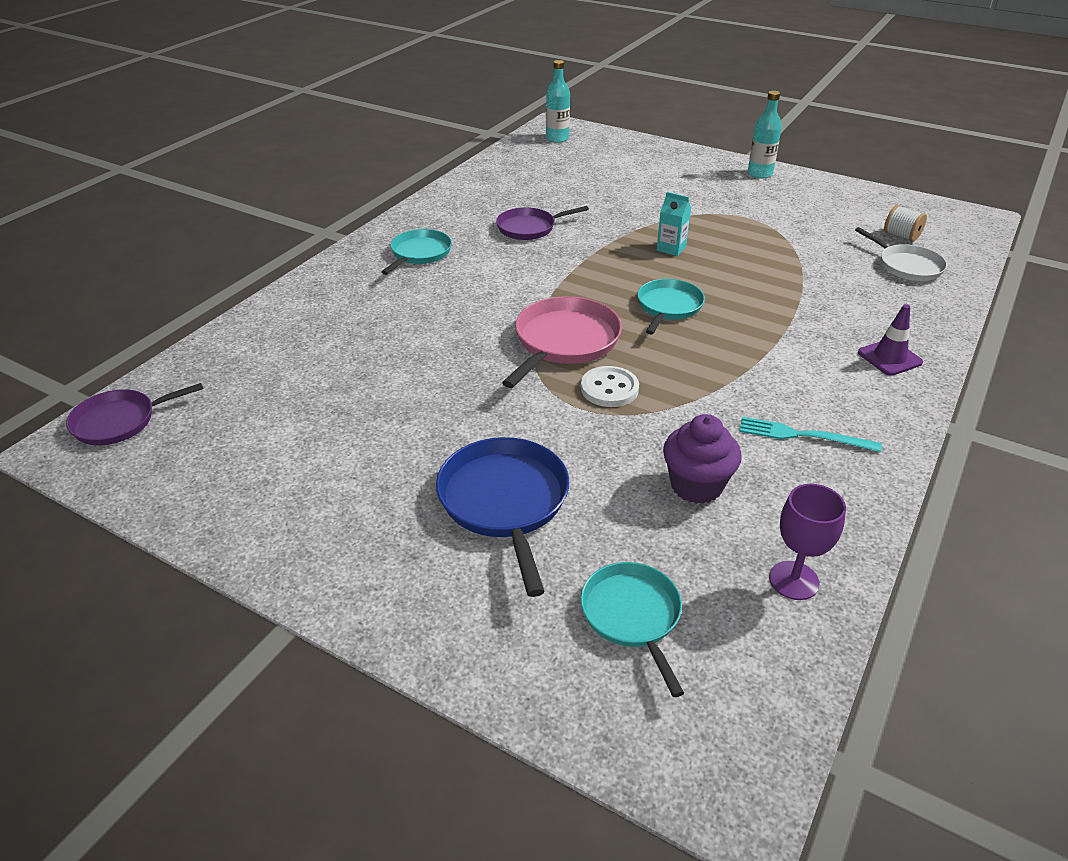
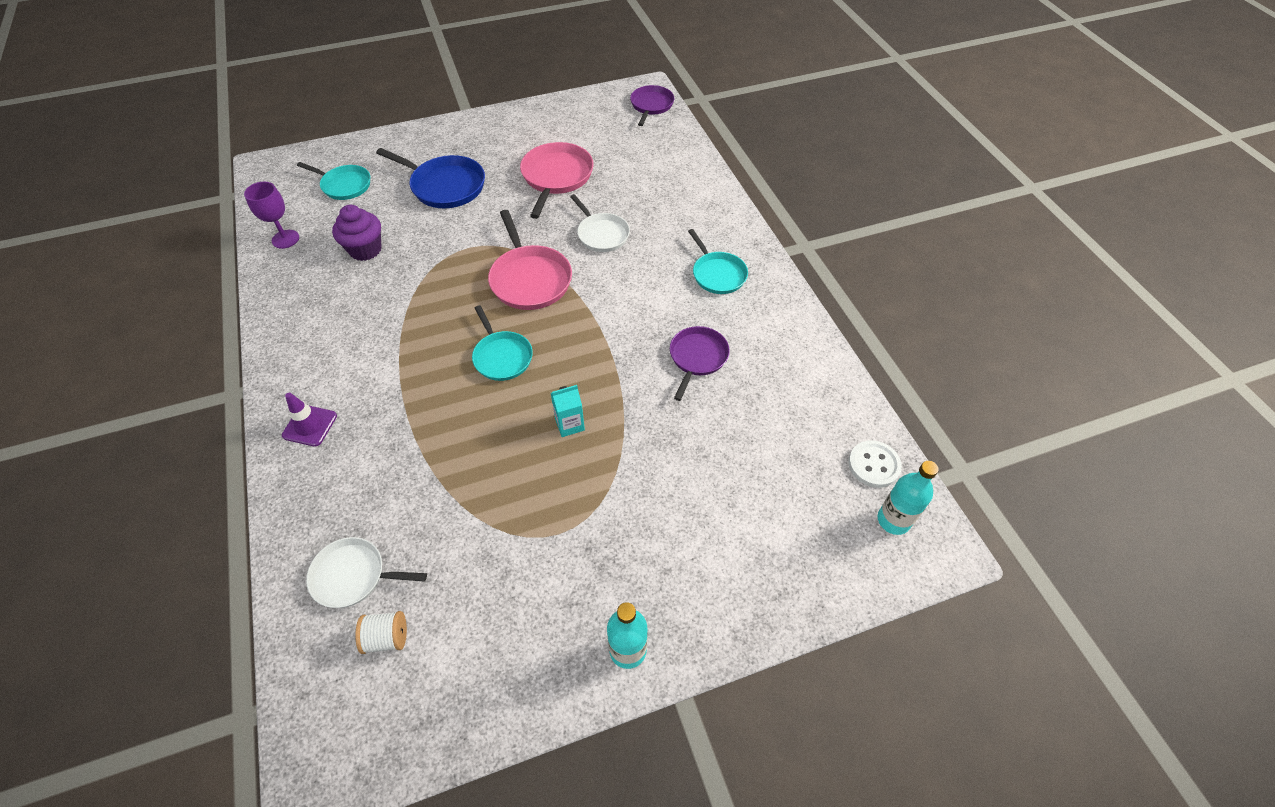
camera: 130 degrees right, 15 degrees up
(376, 416) = (556, 177): none -> pink pan
(442, 333) = (601, 234): none -> white pan
(609, 389) = (466, 269): white button -> white button (873, 465)
(803, 436) = (330, 316): turquoise fork -> none

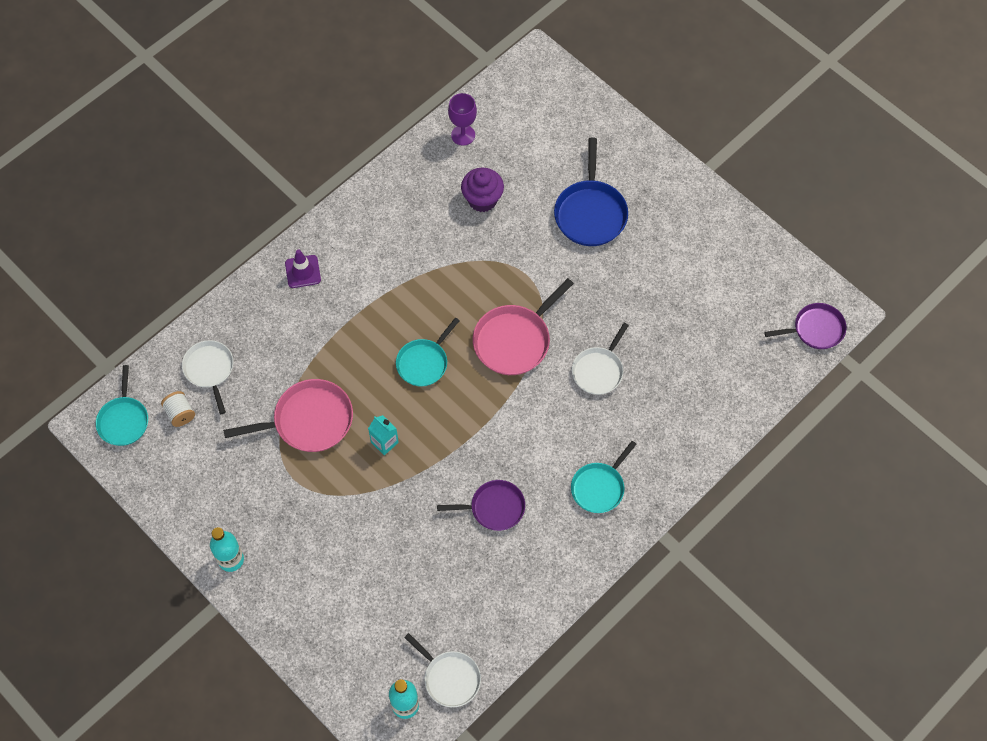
camera: 65 degrees right, 10 degrees up
(344, 185) = (547, 135): turquoise pan -> turquoise pan (124, 420)
(556, 177) = (654, 296): pink pan -> pink pan (309, 420)
(873, 465) = (450, 678): white button -> white pan

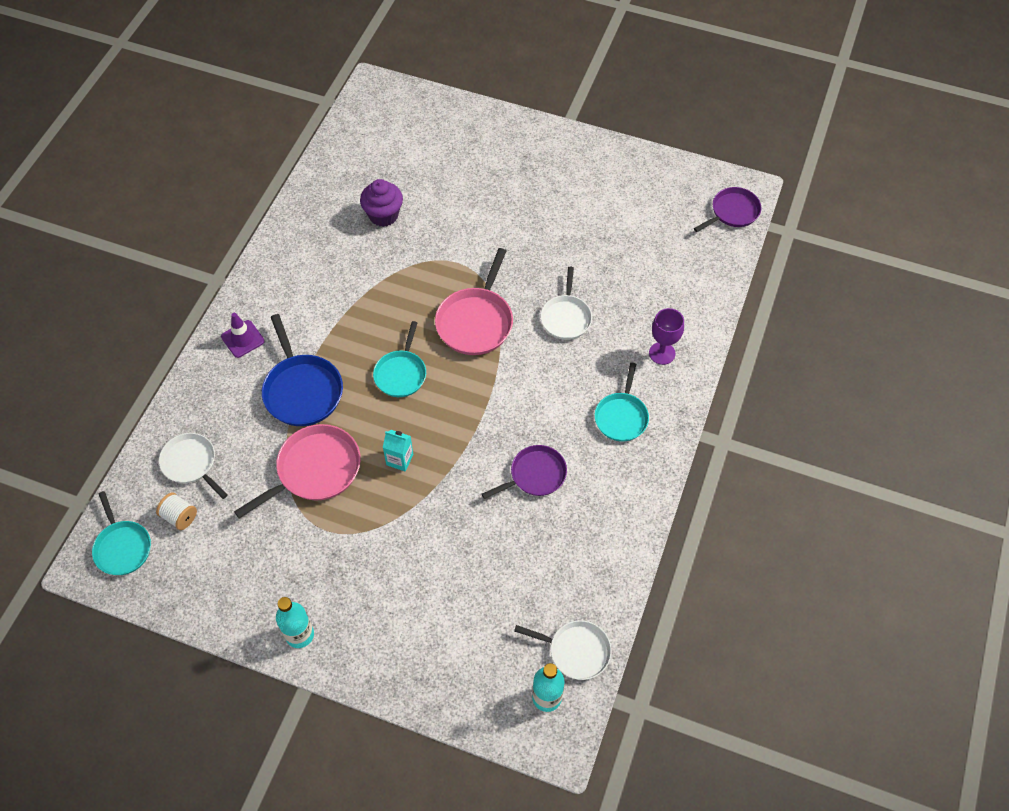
camera: 25 degrees left, 5 degrees down
(463, 135) = (338, 169): purple goblet -> purple goblet (662, 353)
(590, 213) = (487, 191): blue pan -> blue pan (302, 390)

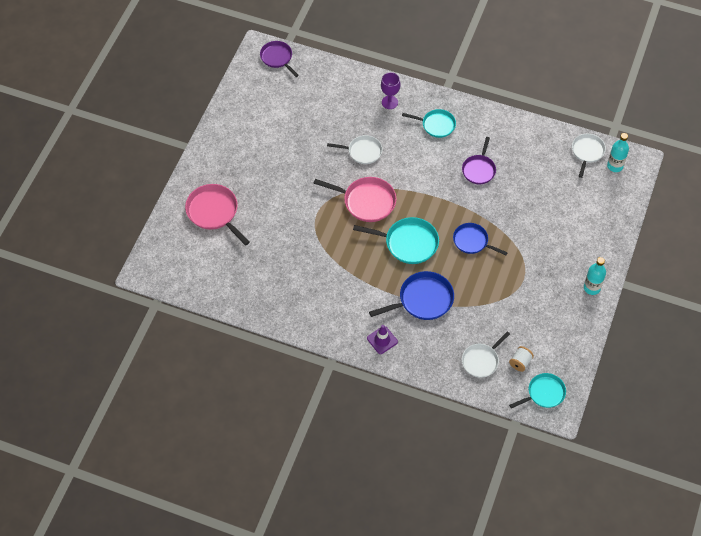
camera: 90 degrees left, 0 degrees up
(315, 470) = (482, 288): pink pan -> pink pan (214, 212)
(383, 215) = (273, 259): purple cupcake -> none
(399, 459) = (472, 241): turquoise carton -> blue pan
(401, 374) = (408, 243): turquoise pan -> turquoise pan, size x1.50
(535, 475) = (479, 170): purple pan -> purple pan turned 135 degrees counterclockwise

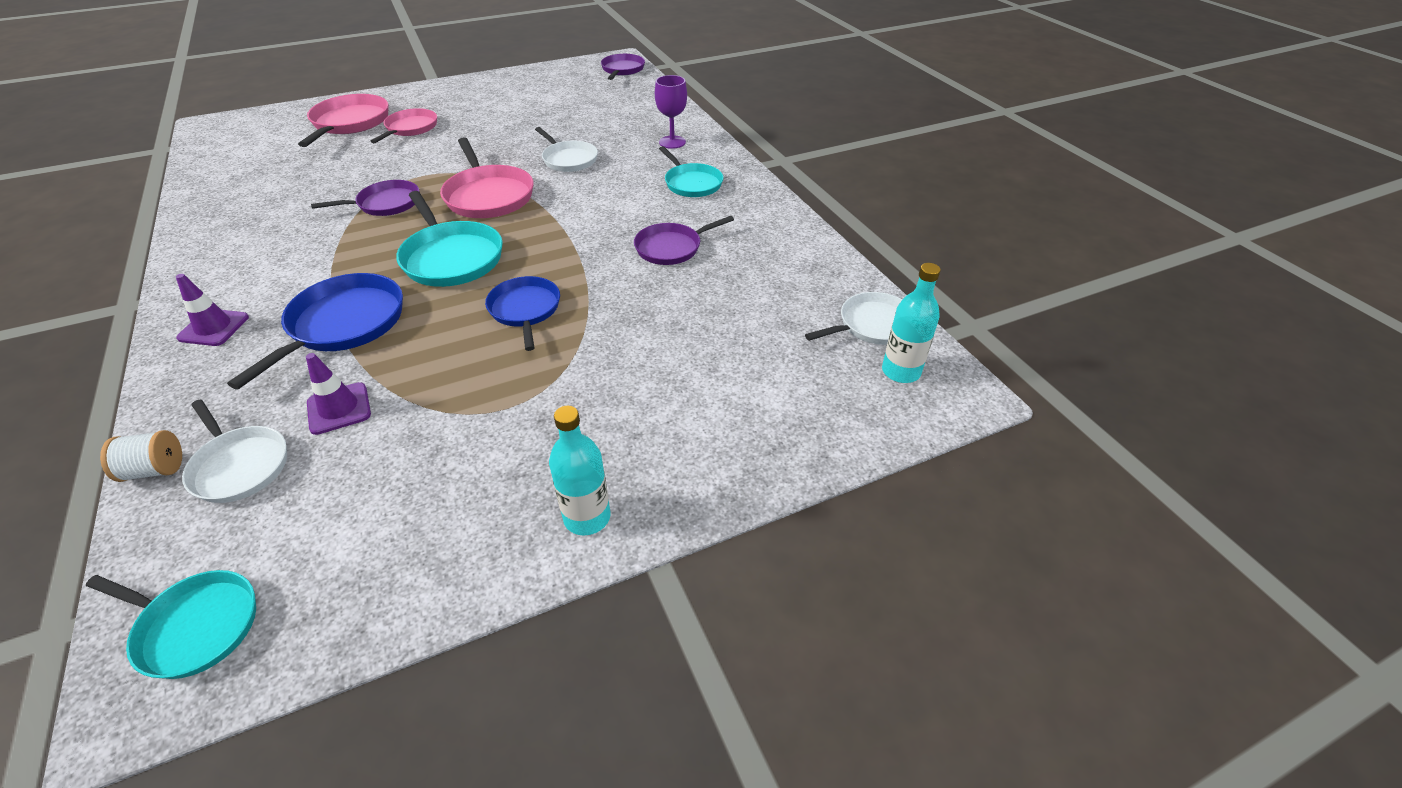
camera: 45 degrees right, 15 degrees down
(252, 191) = (410, 128): none -> pink pan
(332, 241) = (386, 204): none -> purple pan
(423, 300) = (343, 324): blue pan -> blue pan turned 90 degrees counterclockwise
(477, 323) = (339, 408): none -> purple traffic cone
(481, 361) = (239, 466): white pan -> white pan turned 135 degrees counterclockwise
(520, 362) = (273, 527): white spool -> white spool (155, 470)

